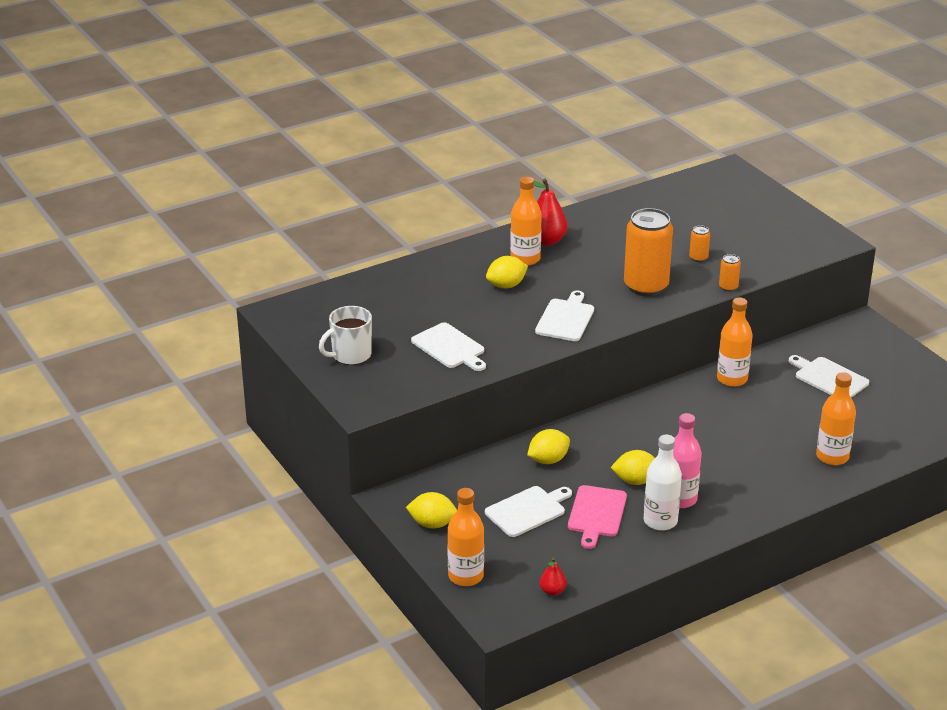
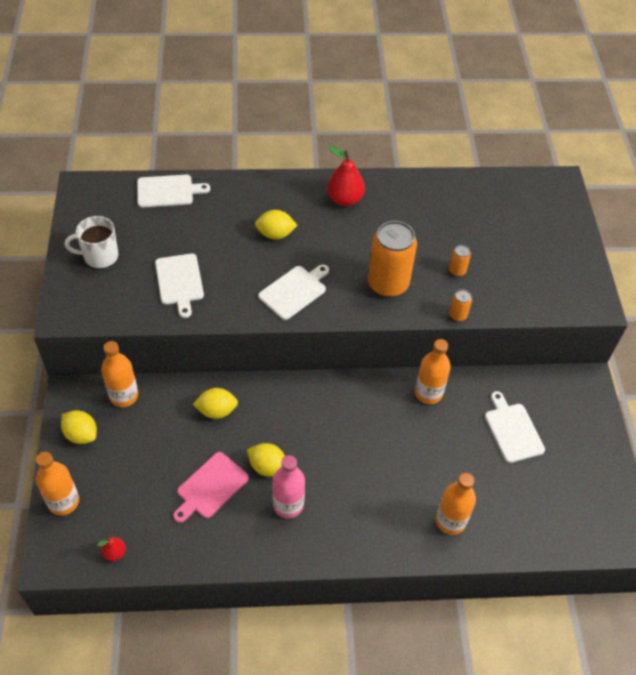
camera: 25 degrees right, 20 degrees up
(525, 259) = (312, 212): orange bottle -> orange bottle (124, 396)
(527, 511) = (161, 457): white cutting board -> white cutting board (168, 191)
(660, 521) = (254, 521): white bottle -> none

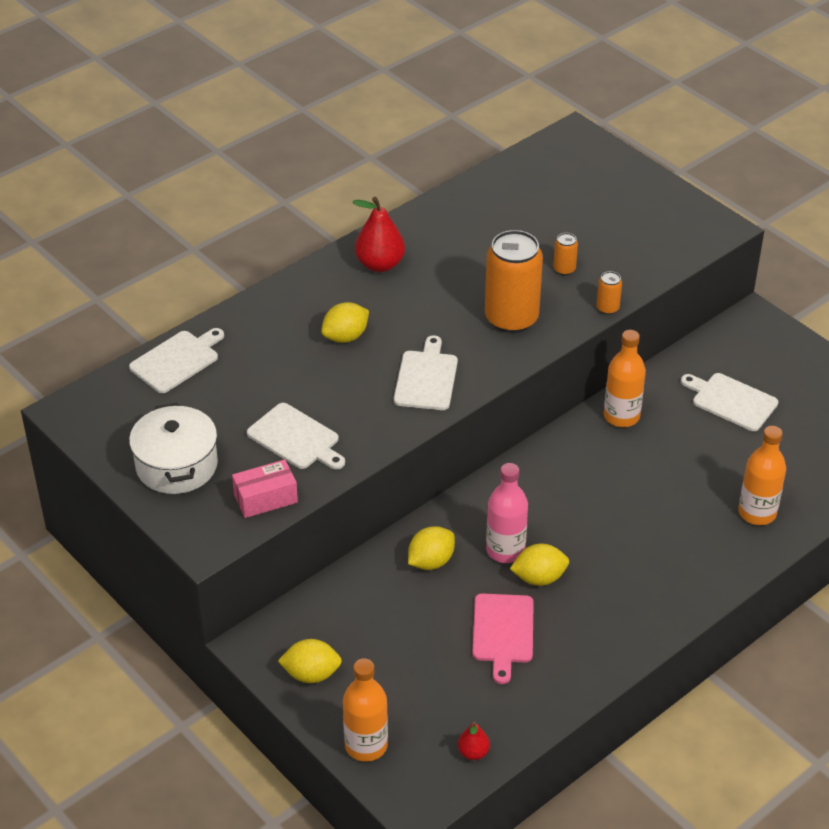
camera: 35 degrees left, 10 degrees down
(100, 256) = (177, 465): white mug -> white pot
(123, 309) = (265, 498): none -> pink box
(124, 396) = (315, 610): orange bottle -> none
(288, 505) = (595, 597): pink bottle -> pink bottle (505, 550)

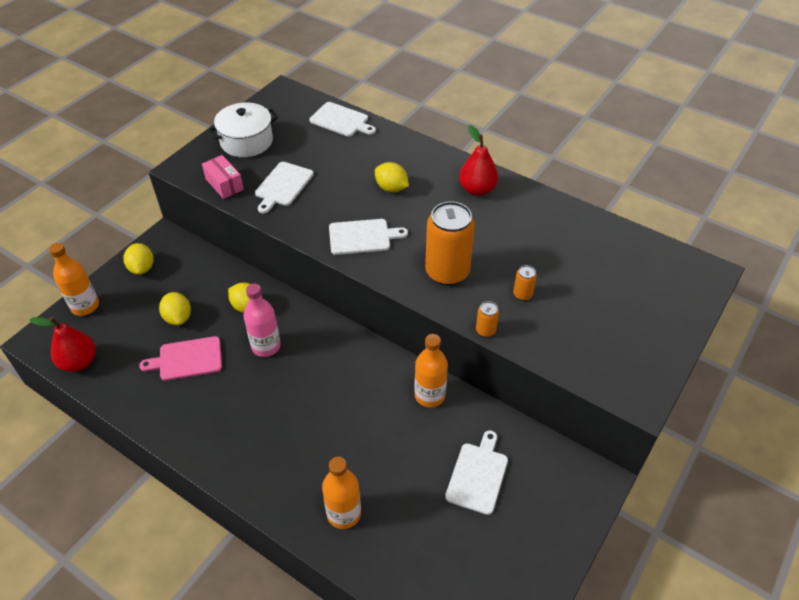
camera: 75 degrees right, 5 degrees up
(473, 752) = (79, 362): red pear -> red pear, size x1.87
(539, 578) = (242, 371): yellow lemon -> yellow lemon (178, 318)

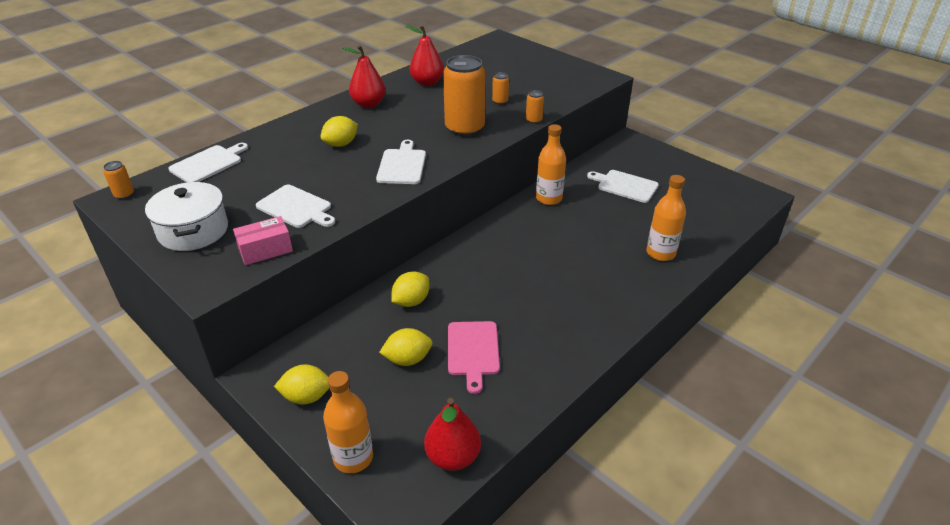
camera: 80 degrees left, 10 degrees down
(266, 346) = (471, 289): pink bottle -> none
(290, 94) = (124, 195): none -> orange can
(545, 224) = (427, 83): none -> red pear

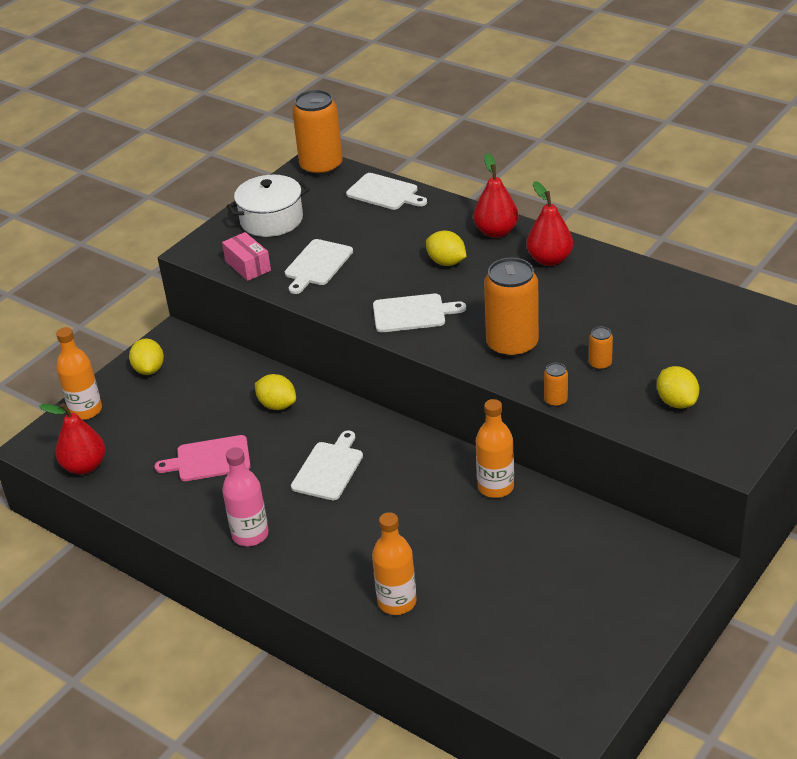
camera: 85 degrees right, 0 degrees up
(124, 195) = (321, 167): orange can -> orange can, size x2.33
(407, 359) = (196, 418): yellow lemon -> yellow lemon (676, 402)
(427, 83) = (630, 293): red pear -> red pear (496, 232)
(580, 327) = (250, 535): none -> pink bottle
(625, 186) = (552, 562): white cutting board -> white cutting board (329, 469)

